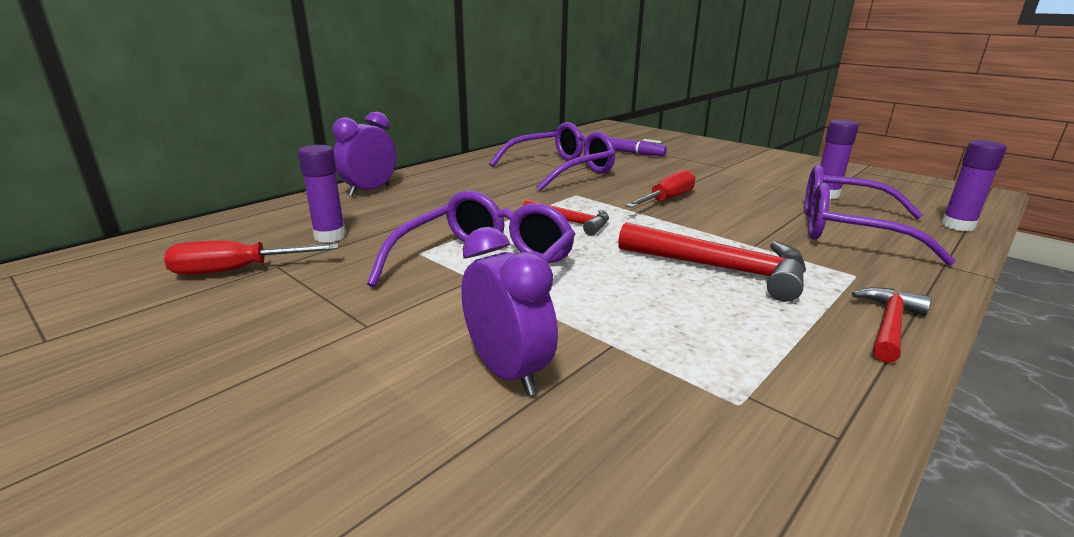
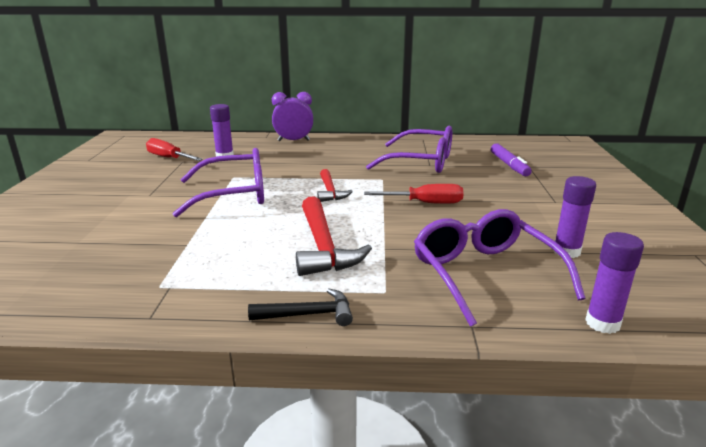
camera: 50 degrees right, 0 degrees up
(508, 372) = (138, 231): purple clock -> none
(889, 325) = (308, 314): red hammer -> black hammer

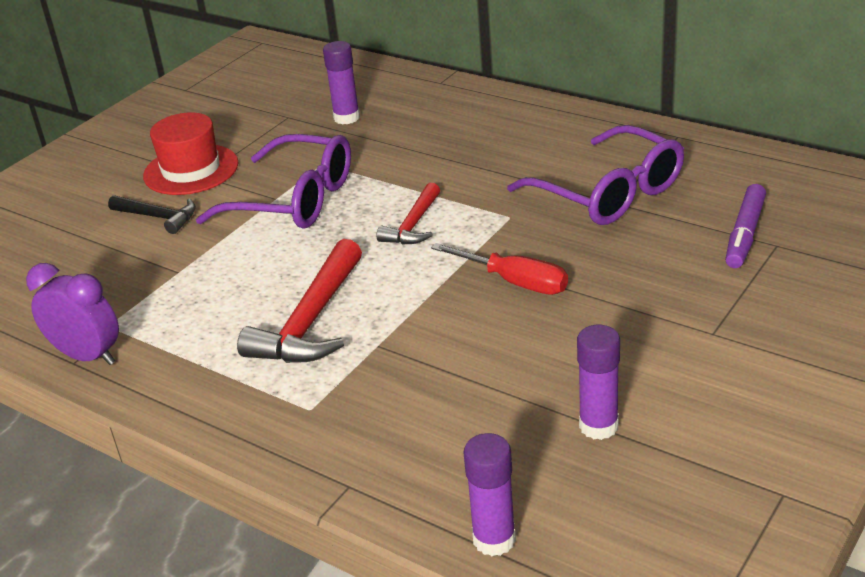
camera: 35 degrees right, 10 degrees up
(136, 193) = (191, 170): none -> red hat
(168, 158) = (277, 105): red screwdriver -> none
(293, 140) = (471, 99): purple clock -> purple clock (88, 356)
(308, 314) = (207, 411): black hammer -> black hammer (158, 217)
(484, 274) = (446, 424): purple glasses -> none

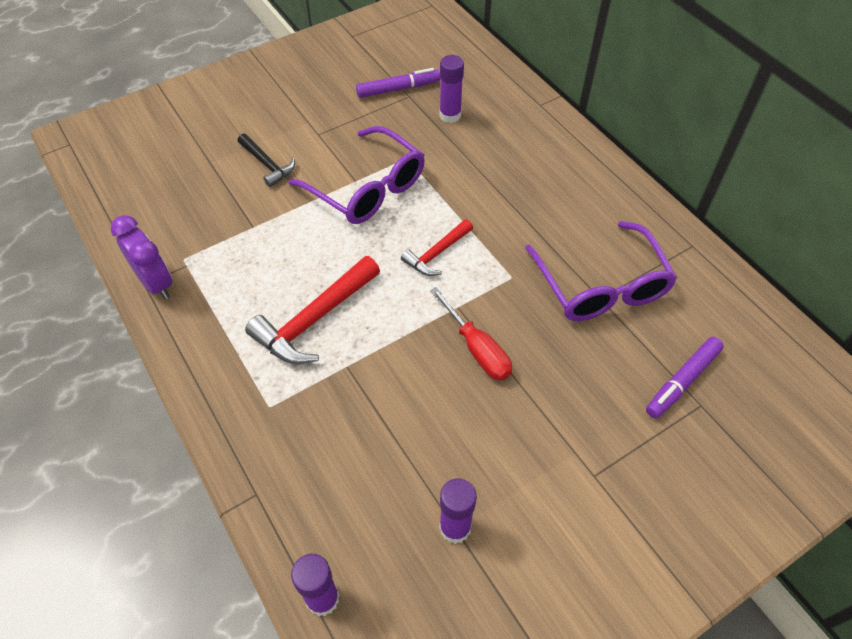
camera: 20 degrees right, 20 degrees up
(191, 170) = (313, 124): red hat -> none
(271, 114) = (398, 89): none -> purple marker

